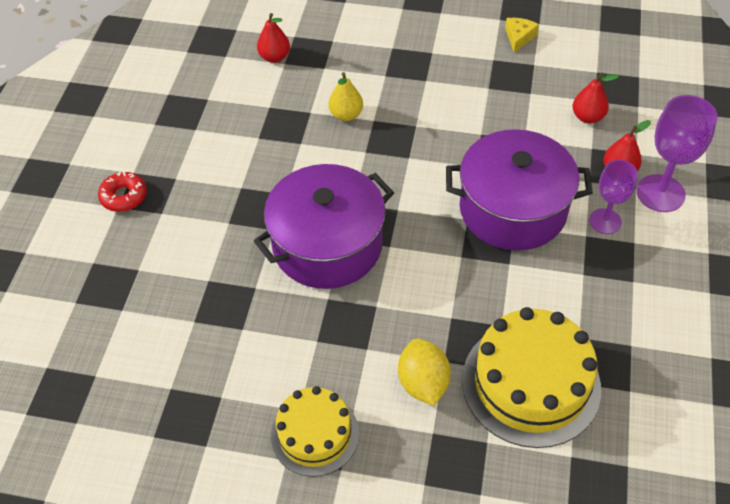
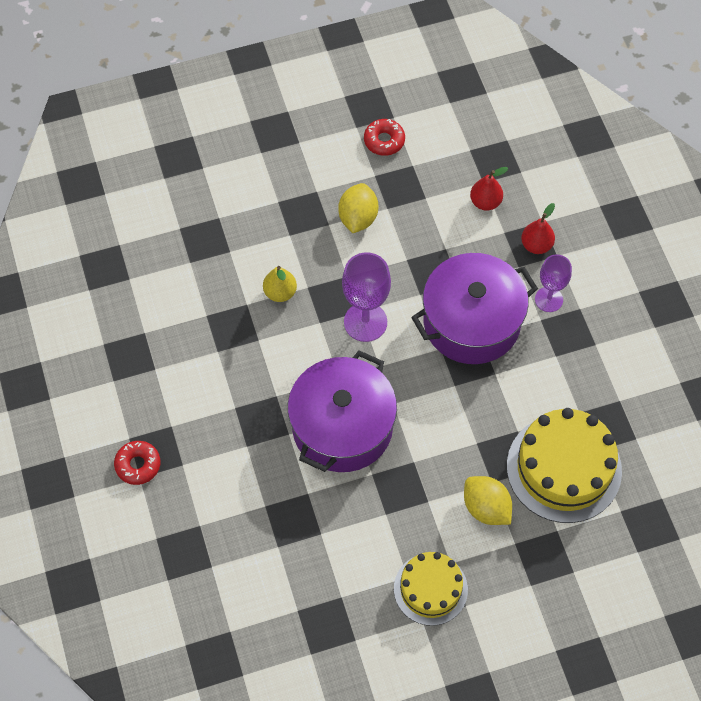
camera: 30 degrees left, 10 degrees up
(274, 57) = (176, 259): red pear -> none
(456, 85) = (358, 218): none -> yellow lemon
(519, 37) = (384, 141): yellow cheese -> red donut
(660, 193) = (578, 252): purple goblet -> purple goblet (365, 322)

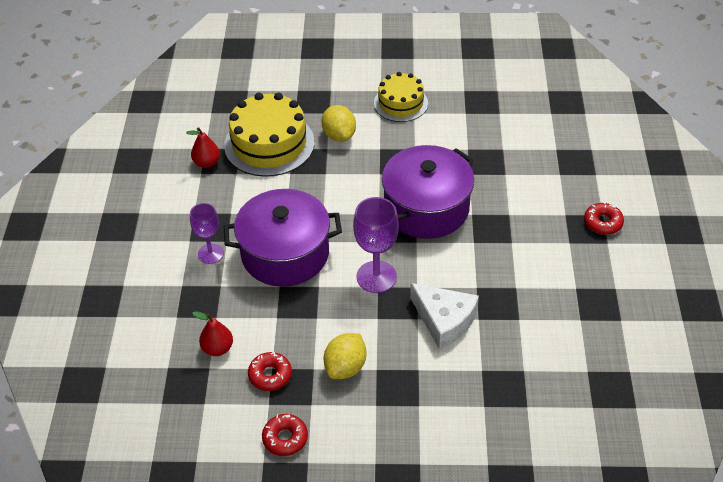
camera: 160 degrees left, 15 degrees down
(280, 292) = (444, 320): yellow pear -> white cheese
(424, 191) = (270, 375): none -> red donut
(536, 245) = (194, 298): red pear -> red pear (206, 163)

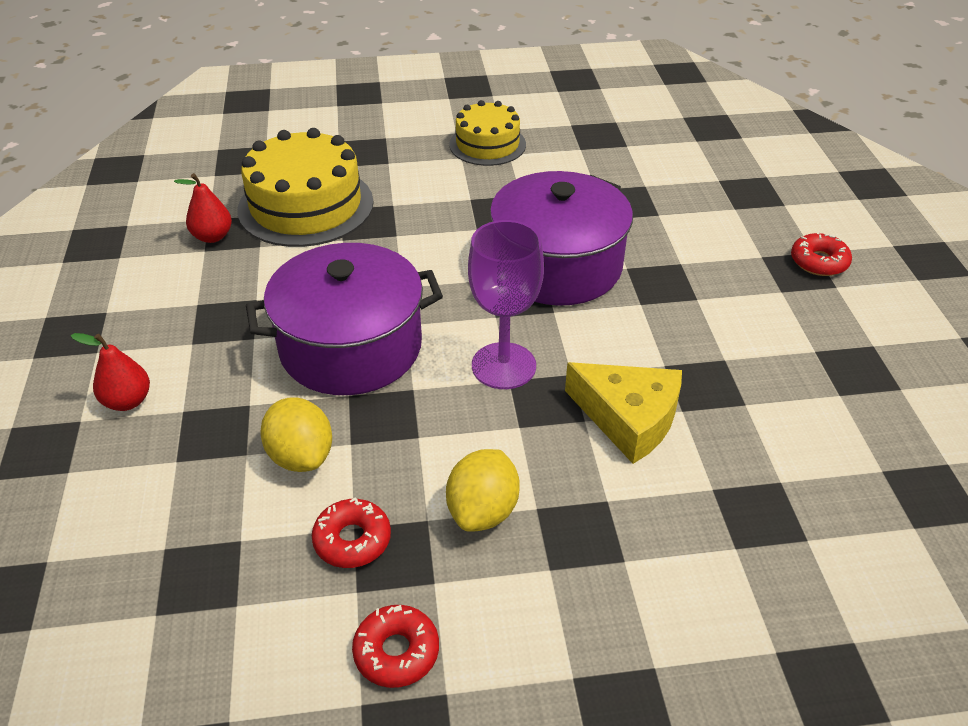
camera: 10 degrees left, 5 degrees down
(210, 254) = (228, 359): purple goblet -> none
(217, 348) = (253, 505): red pear -> red pear (127, 401)
(339, 135) = (407, 188): yellow lemon -> yellow lemon (301, 456)
(444, 320) = (628, 418): white cheese -> yellow cheese

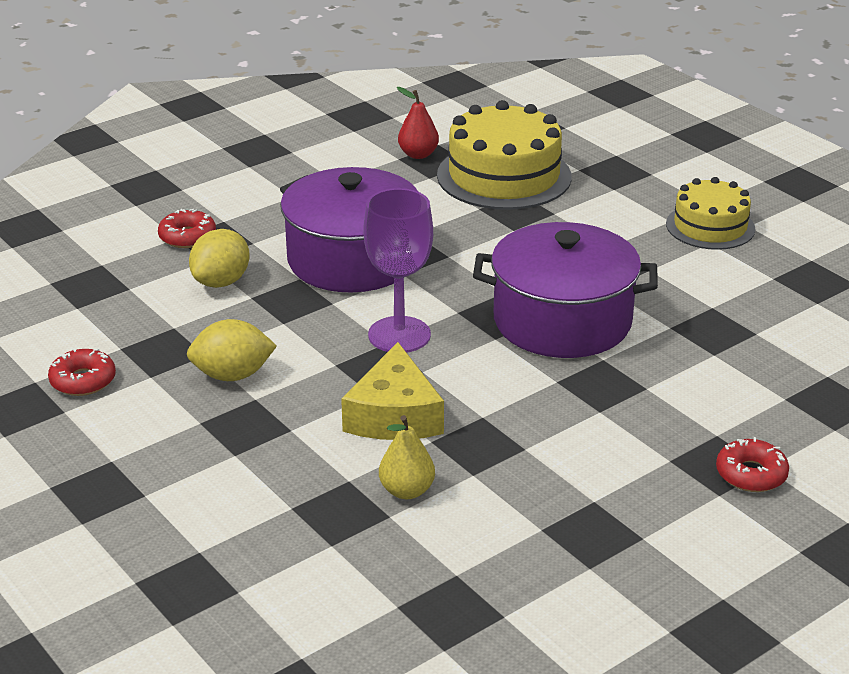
camera: 60 degrees right, 10 degrees down
(127, 401) = (214, 197): red pear -> none
(352, 540) = (162, 330): red donut -> red donut (187, 237)
(749, 455) = (406, 491): none -> yellow pear

